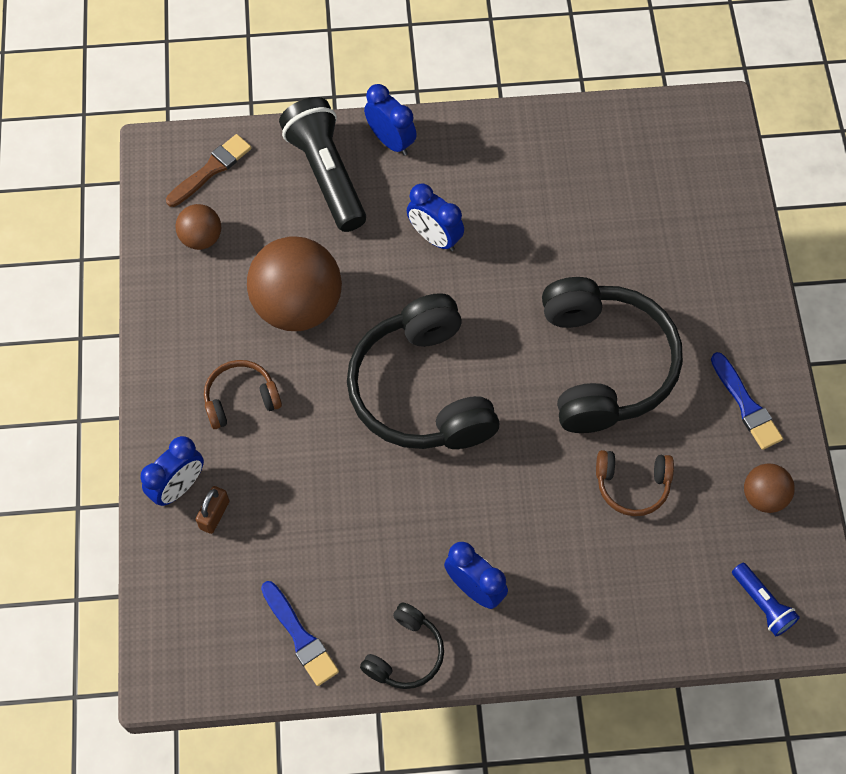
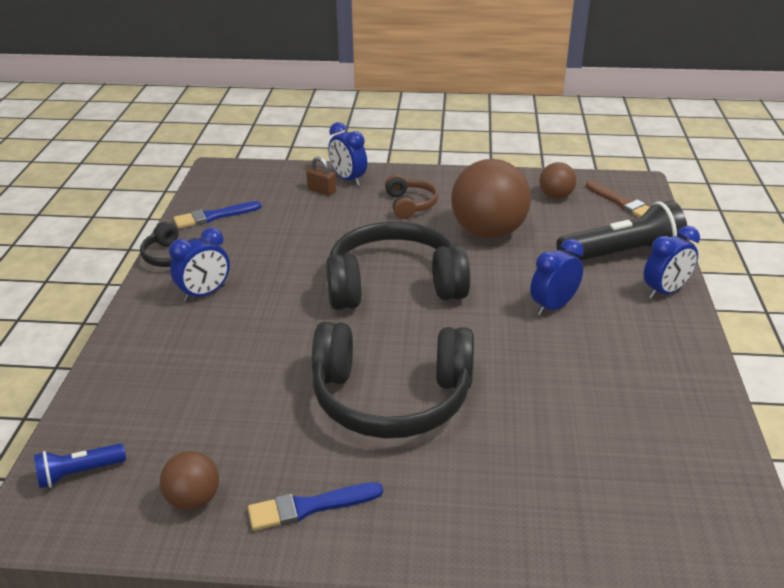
camera: 100 degrees right, 30 degrees down
(632, 485) = (252, 398): brown headphones -> none

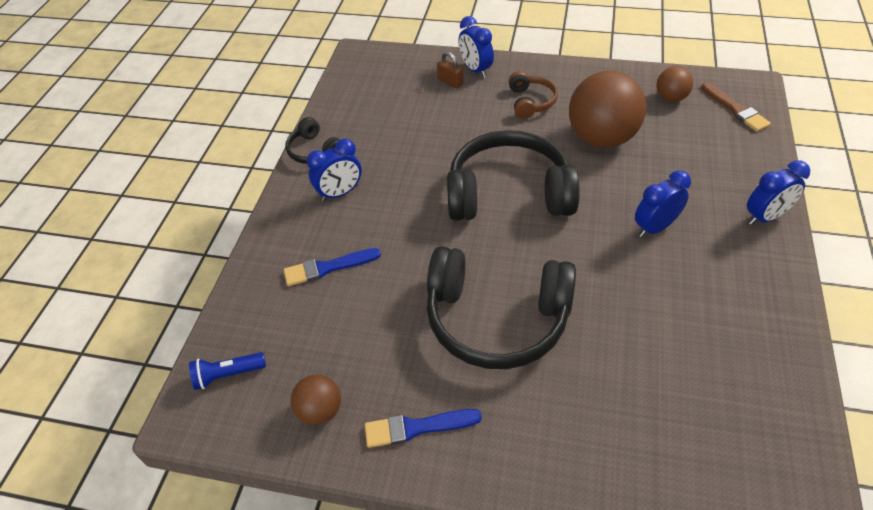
camera: 10 degrees right, 15 degrees up
(213, 216) = (352, 107): blue brush -> blue brush (328, 268)
(622, 254) = (728, 171): black flashlight -> none

